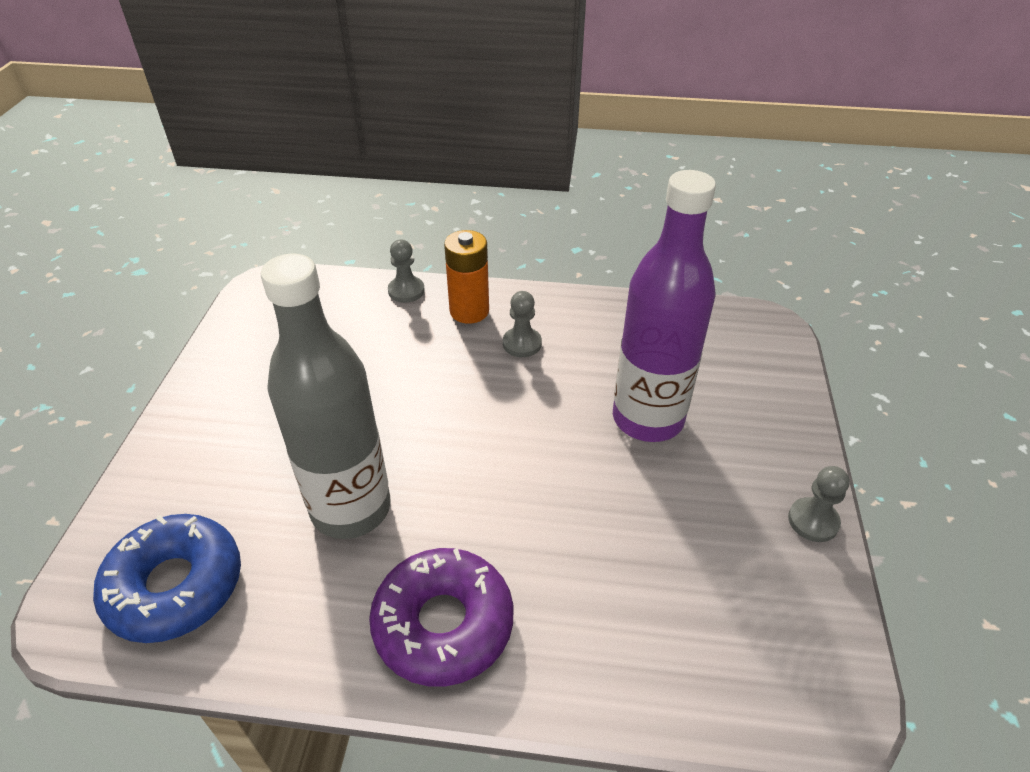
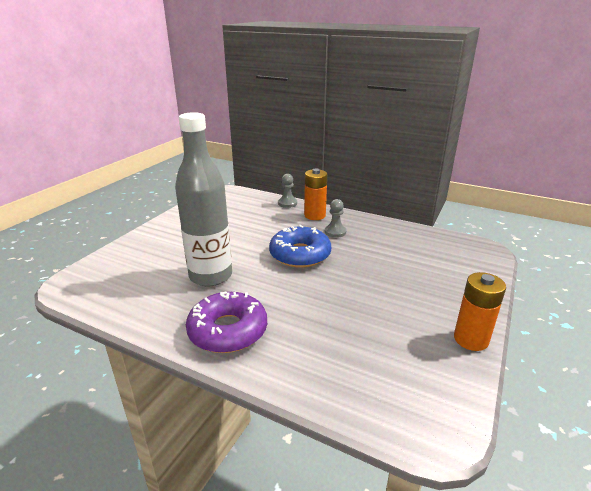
camera: 20 degrees right, 15 degrees down
(175, 586) = (114, 285): blue donut -> blue donut (300, 254)
(648, 419) = (389, 274): purple bottle -> none
(813, 521) = (471, 339): grey pawn -> orange battery

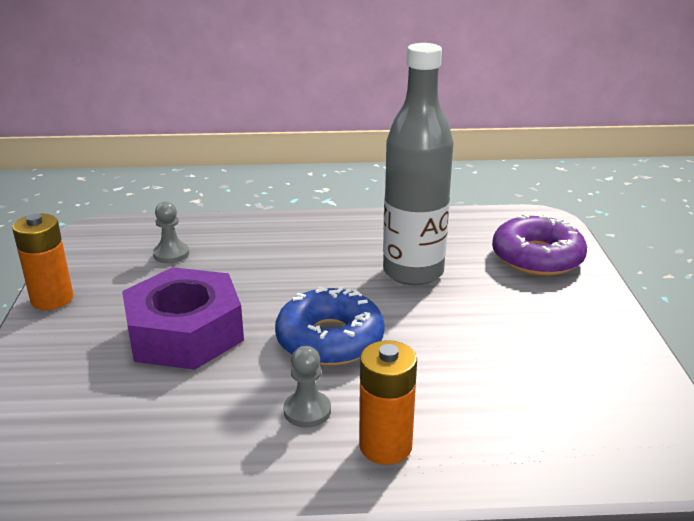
camera: 150 degrees right, 0 degrees up
(228, 330) = (323, 234): purple donut -> purple donut (537, 257)
(287, 203) = (485, 466): grey pawn -> grey pawn (171, 254)
(377, 282) = (185, 333): none -> purple nut

